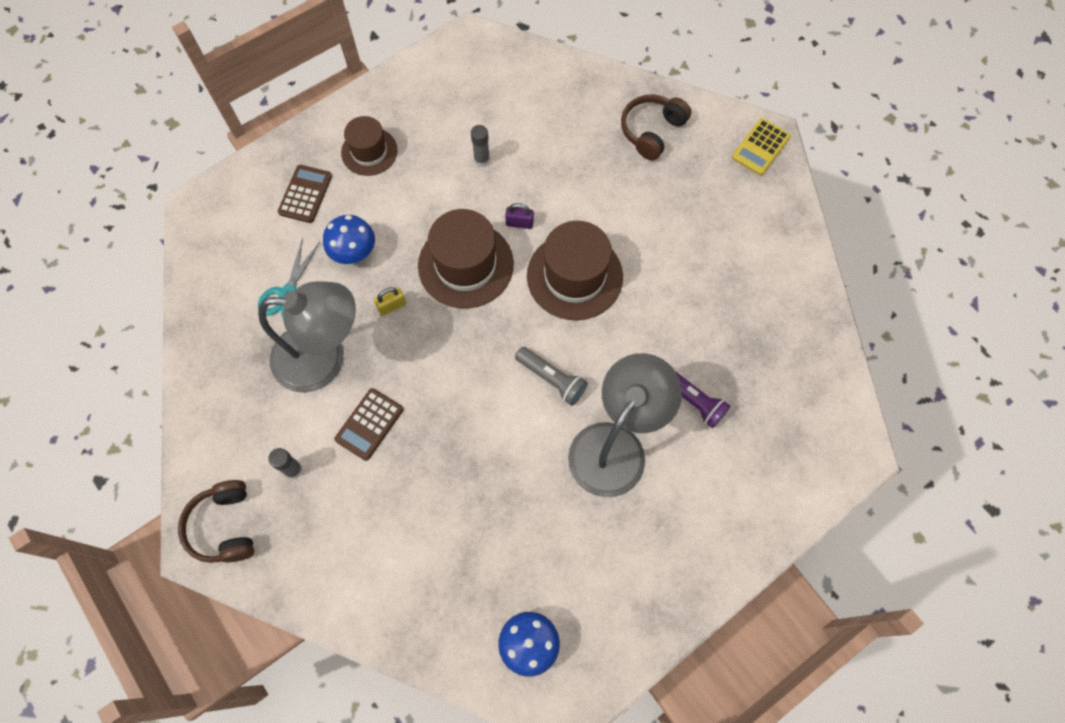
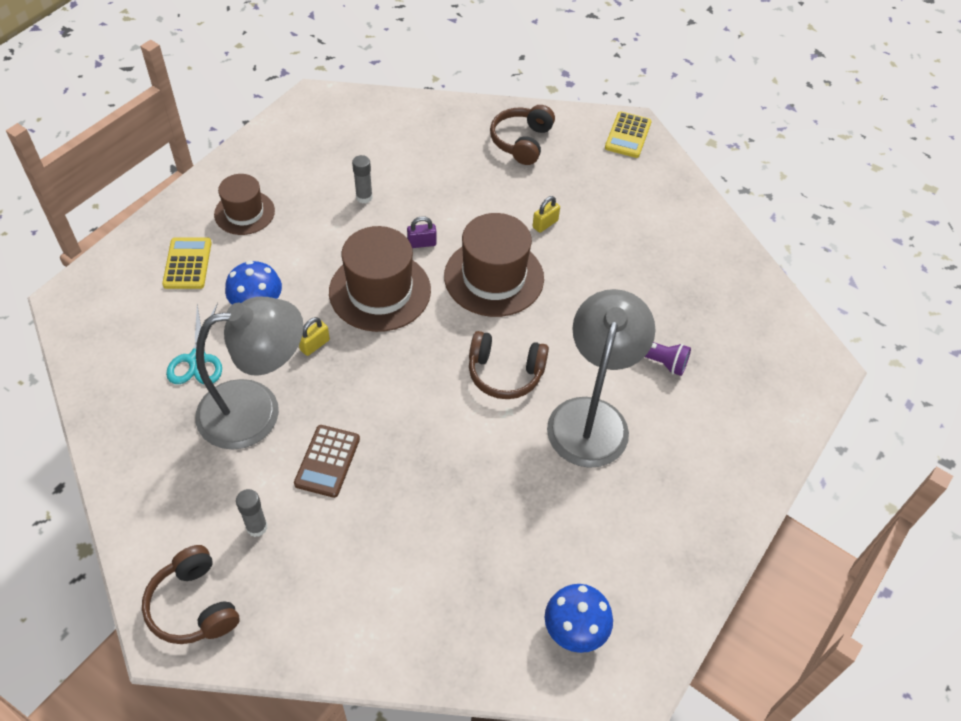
camera: 20 degrees left, 15 degrees down
(305, 194) = (187, 264): brown calculator -> yellow calculator
(552, 379) = (505, 373): grey flashlight -> brown headphones
(643, 230) = (545, 224): none -> yellow padlock

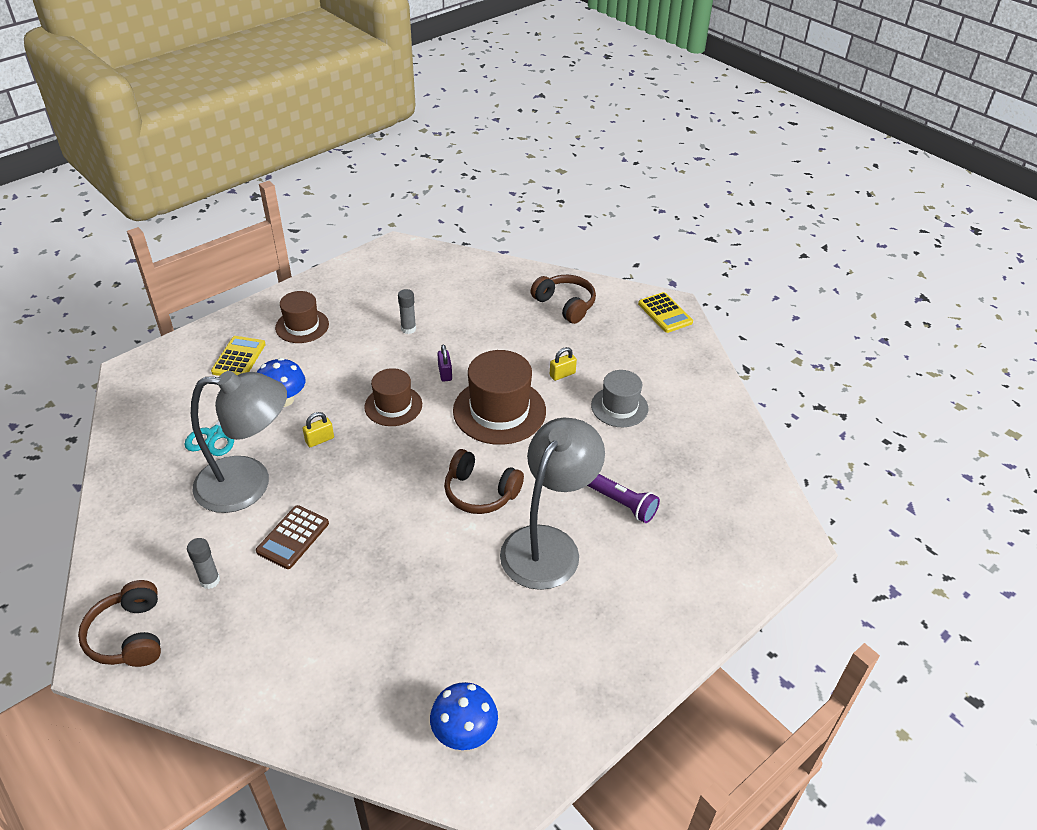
camera: 15 degrees right, 10 degrees down
(380, 291) = (393, 406): brown hat -> brown hat, size x0.62
(422, 243) = (445, 373): purple padlock -> purple padlock turned 75 degrees clockwise
(522, 142) = (565, 305): brown headphones -> brown headphones turned 105 degrees clockwise
(614, 251) = (619, 407): none -> grey hat
(627, 135) = (665, 313): yellow calculator -> yellow calculator turned 60 degrees counterclockwise

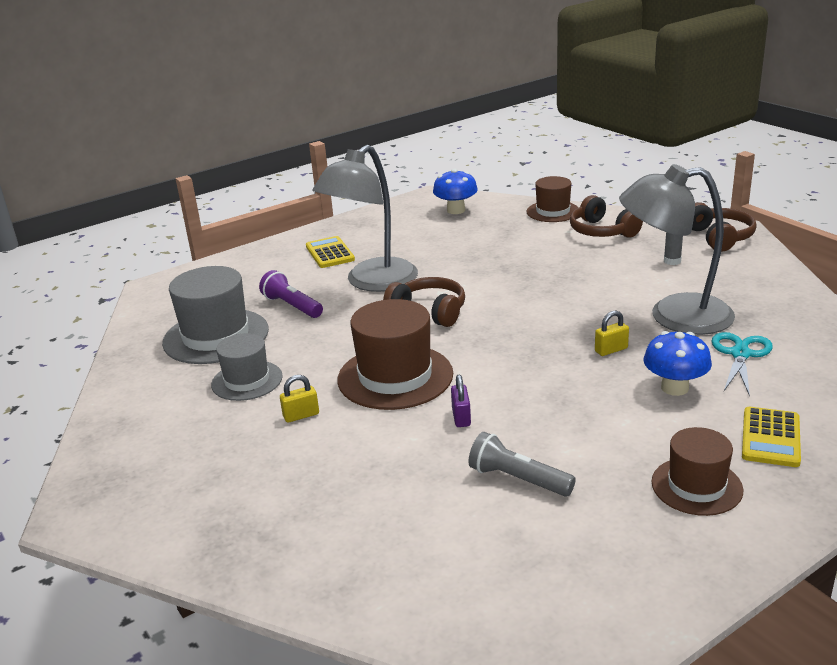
camera: 170 degrees left, 15 degrees down
(293, 537) = (609, 283): brown calculator -> none
(393, 406) = (528, 381): brown hat -> brown hat (553, 211)
(408, 329) = (518, 479): grey glue stick -> grey flashlight
(565, 305) = (251, 518): brown headphones -> brown headphones (602, 231)
(665, 313) = (97, 501): yellow calculator -> yellow calculator (330, 253)
(675, 459) = (216, 336): none -> grey hat

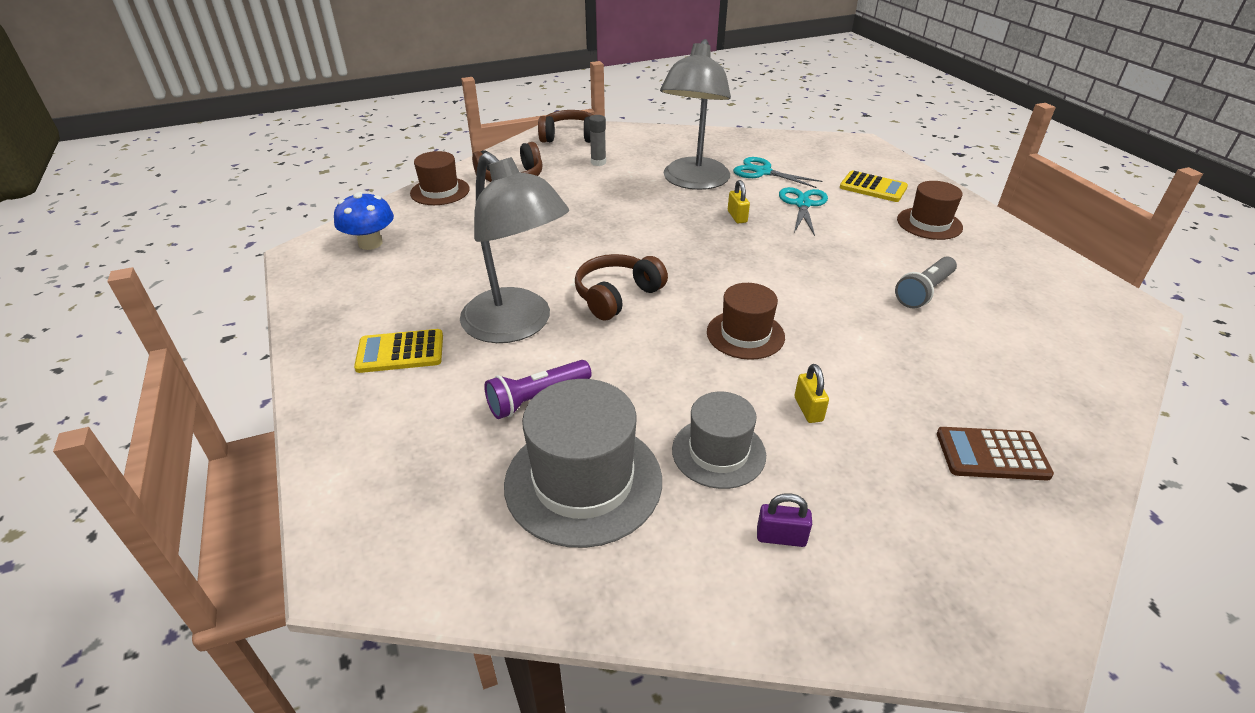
camera: 80 degrees left, 10 degrees up
(257, 514) = (992, 454): none -> brown calculator
(395, 377) = (745, 334): brown hat -> brown hat, size x0.62
(461, 417) = (828, 305): purple padlock -> purple padlock (781, 537)
(674, 388) = (803, 204): blue mushroom -> turquoise scissors

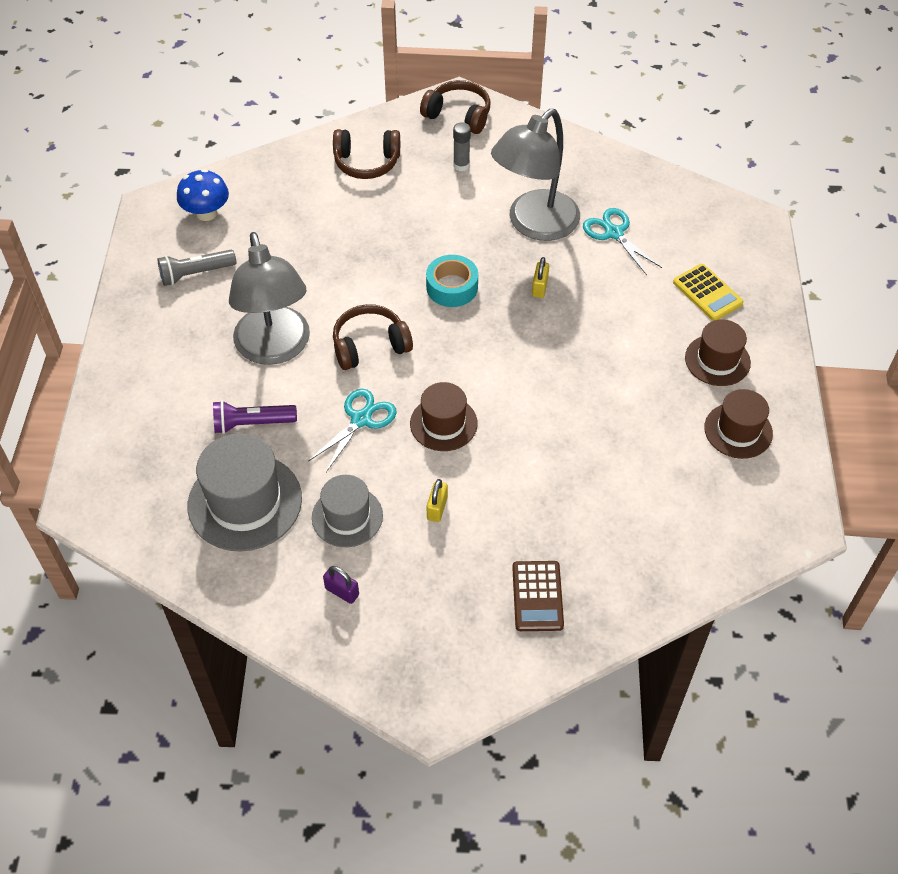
camera: 25 degrees right, 15 degrees up
(400, 352) = (179, 343): yellow calculator -> none
(440, 191) = (293, 161): brown hat -> brown hat (738, 430)
(659, 235) = (452, 287): none -> turquoise tape
(803, 204) = (616, 292): turquoise scissors -> turquoise scissors (361, 419)
(924, 291) = (632, 436): grey flashlight -> grey flashlight (196, 274)
(992, 454) = (537, 596): brown calculator -> brown calculator turned 120 degrees counterclockwise

